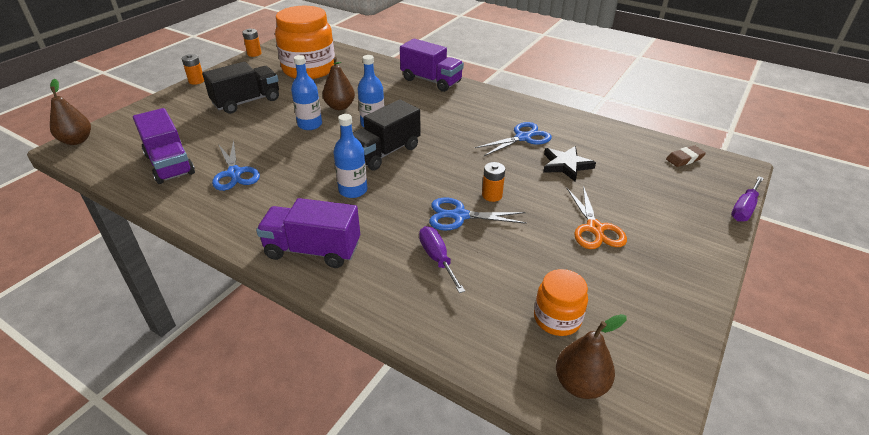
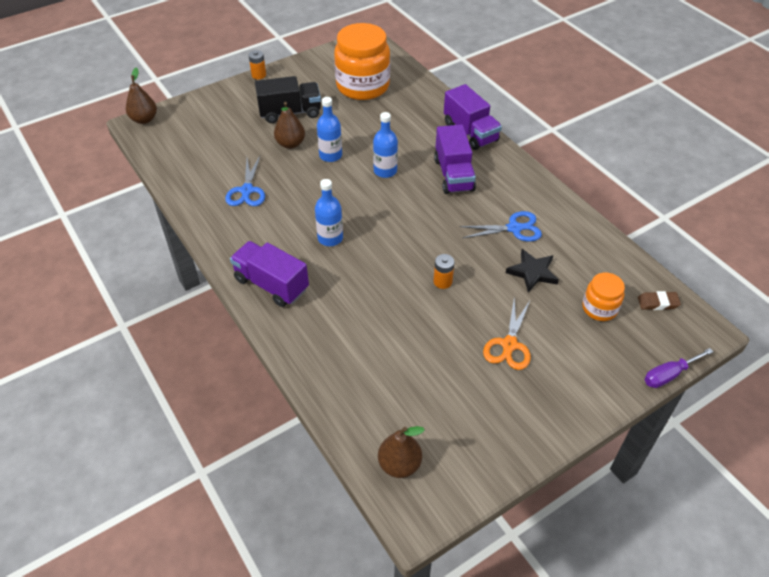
camera: 25 degrees right, 10 degrees up
(169, 164) = (202, 166): purple truck -> purple truck (453, 175)
(254, 54) = (323, 52): orange battery -> none
(340, 107) = (367, 141): brown pear -> brown pear (290, 144)
(385, 152) = (378, 206): black truck -> none
(437, 258) = (360, 325): purple screwdriver -> none
(459, 216) = (402, 292): blue scissors -> none
(557, 318) = (418, 410): orange jar -> orange jar (599, 308)

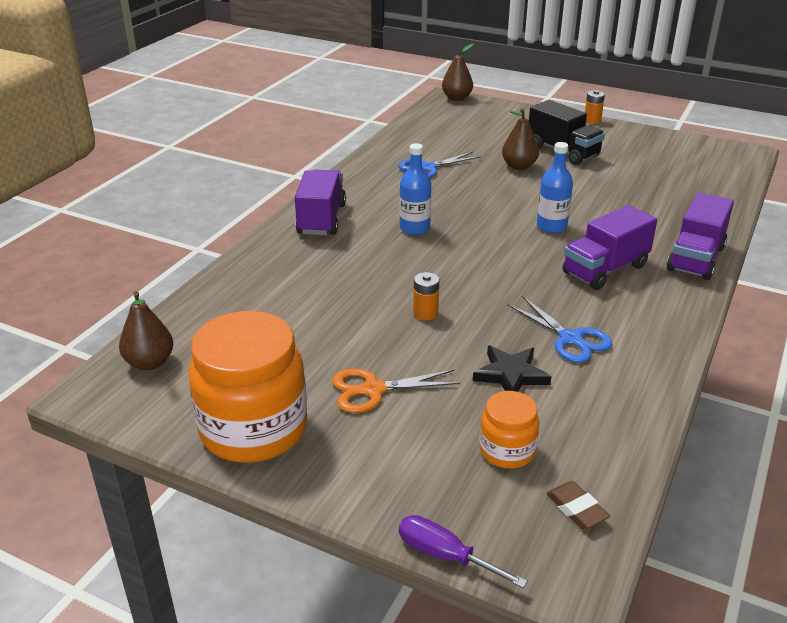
camera: 60 degrees right, 15 degrees down
(330, 155) = (532, 190): blue bottle -> none
(363, 86) = (665, 173): orange jar -> orange jar (253, 429)

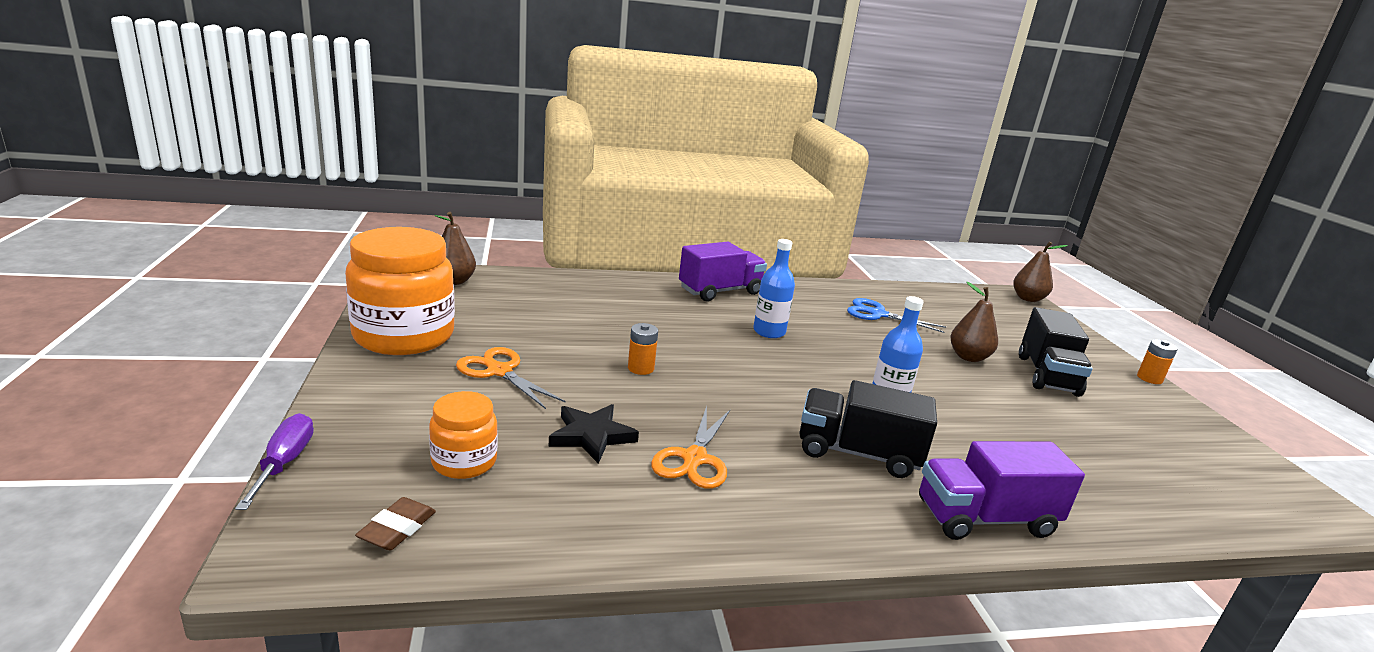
camera: 50 degrees right, 10 degrees down
(570, 339) = (694, 458): blue scissors -> orange scissors
(605, 269) = (857, 453): purple truck -> black truck

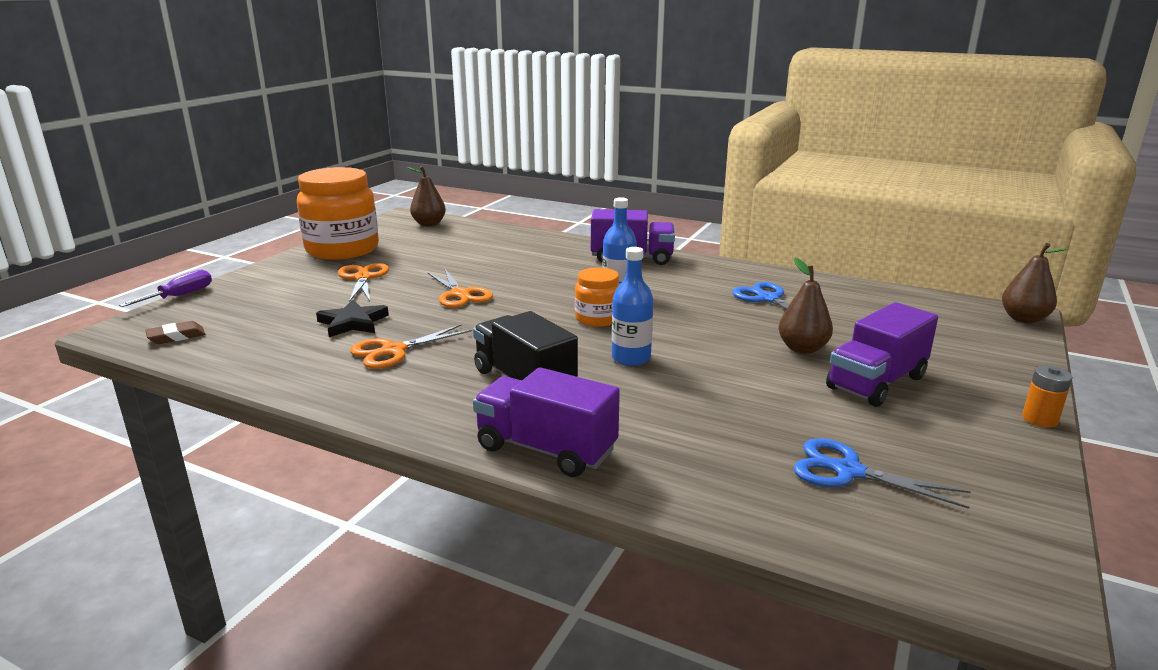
camera: 40 degrees right, 0 degrees up
(464, 462) = (259, 317): orange jar -> orange jar (597, 319)
(640, 368) = (460, 294): orange battery -> orange scissors
(1047, 375) = (876, 382): black truck -> purple truck
(1148, 457) = (848, 471): none -> blue scissors

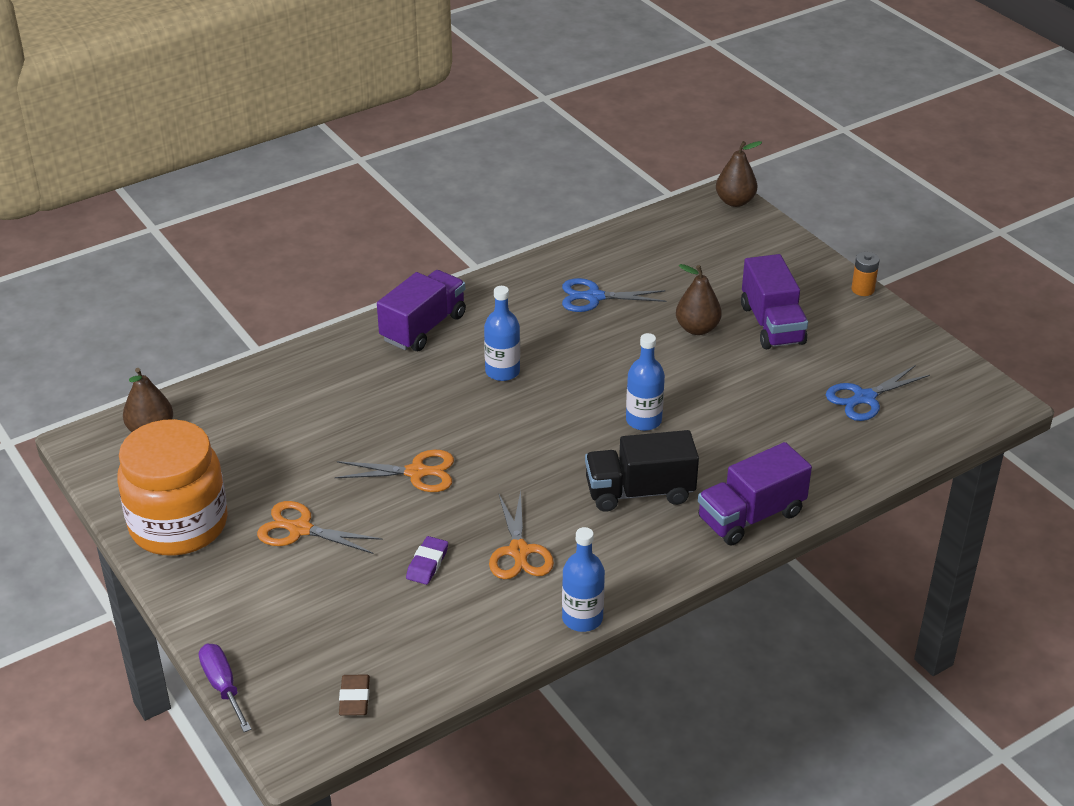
camera: 60 degrees left, 15 degrees up
(318, 399) = (582, 618): none -> blue bottle
(353, 323) = (427, 563): black star -> purple eraser
(597, 319) = (552, 408): orange jar -> none

